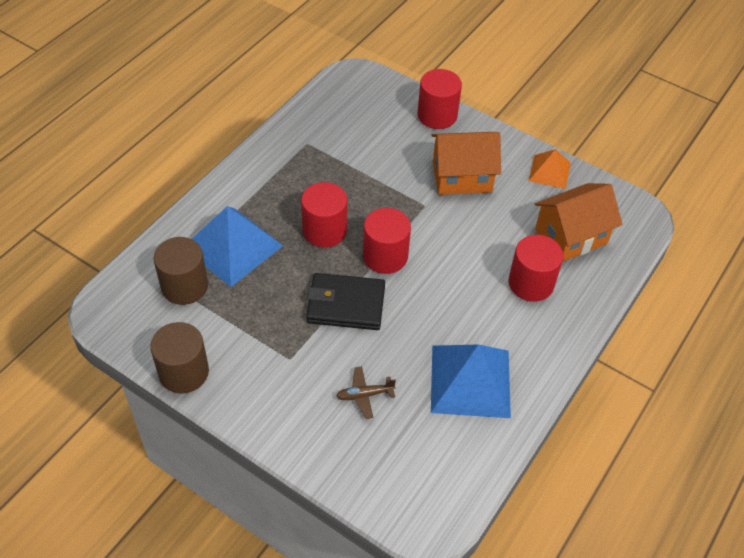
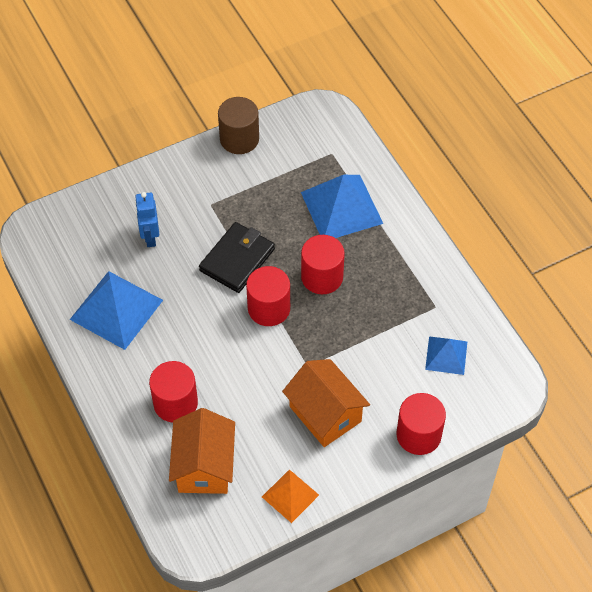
camera: 120 degrees right, 5 degrees up
(184, 286) = (318, 164): brown cylinder -> none
(351, 122) = (446, 355): none -> blue pyramid
(364, 395) = (150, 237): brown plane -> blue robot
(462, 177) = (325, 414): orange house -> orange house turned 60 degrees counterclockwise

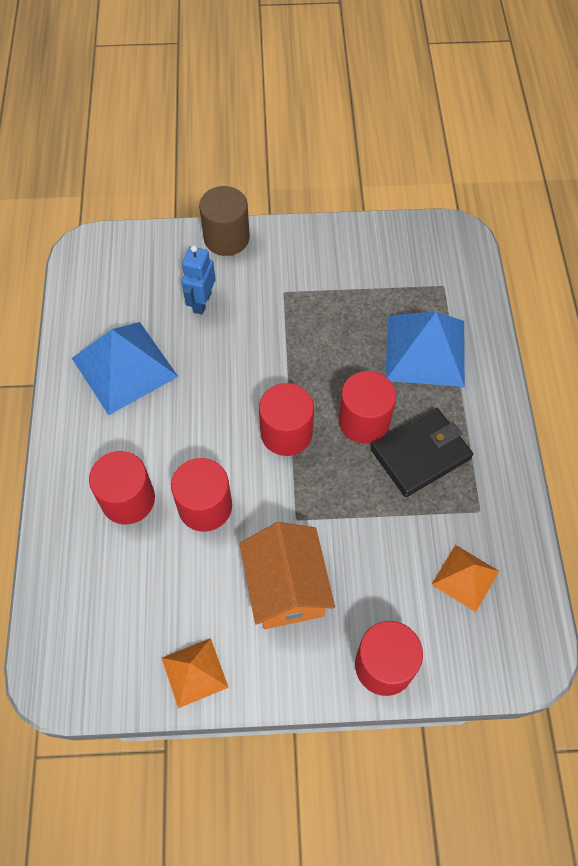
camera: 25 degrees right, 5 degrees up
(204, 466) = (118, 589): orange house -> none
(236, 384) = (205, 506): none -> red cylinder
(237, 260) = (280, 363): black wallet -> black wallet (420, 454)
(239, 139) = (350, 233): brown cylinder -> brown cylinder (226, 238)
(446, 355) = (465, 577): blue pyramid -> orange pyramid

